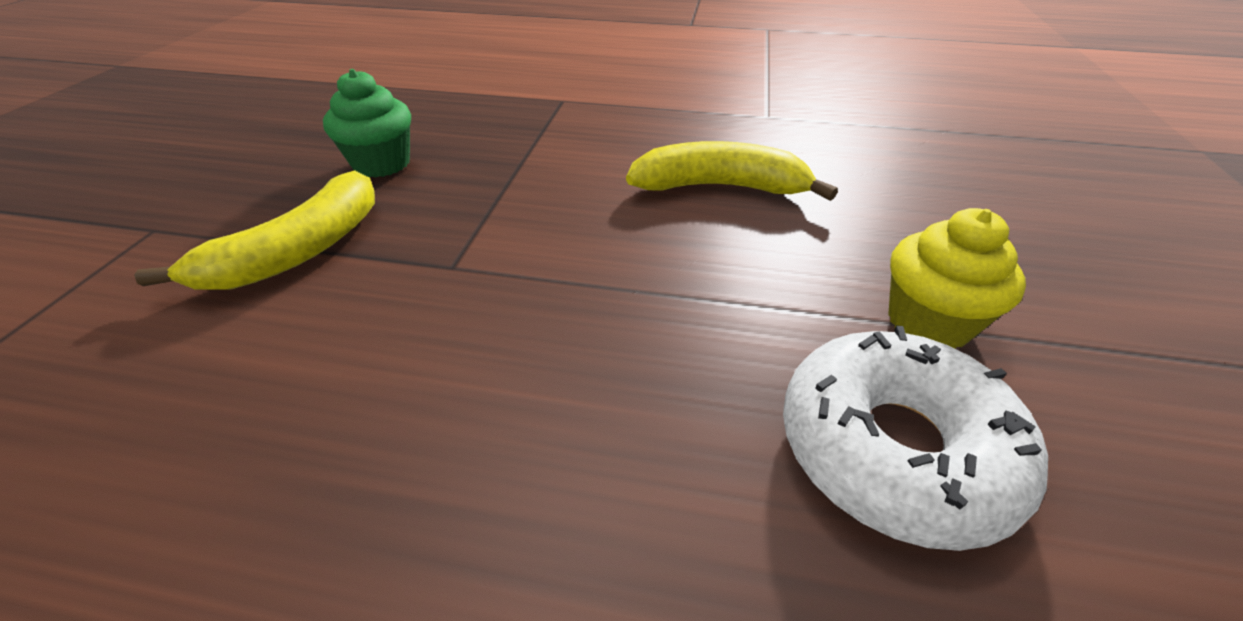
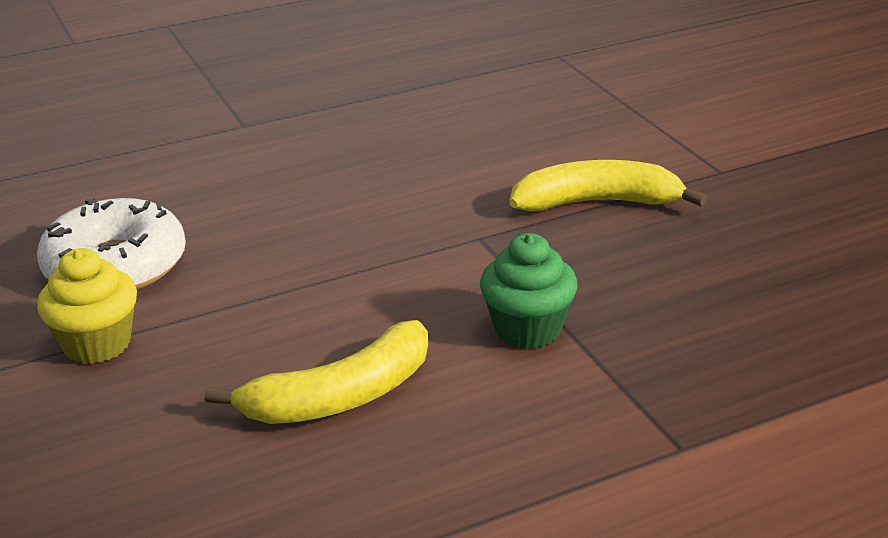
camera: 145 degrees right, 10 degrees down
(299, 251) = (597, 203): yellow banana -> yellow banana turned 90 degrees clockwise
(382, 164) = (690, 275): green cupcake -> green cupcake (528, 329)

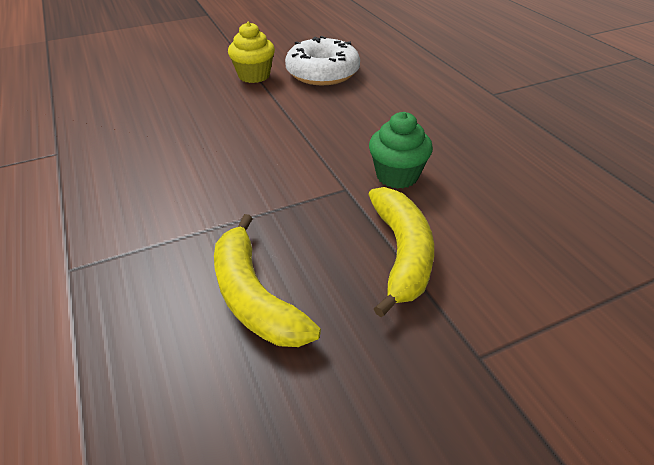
camera: 90 degrees right, 10 degrees up
(340, 396) = (184, 140): yellow banana -> yellow banana (254, 296)
(528, 329) = (225, 207): green cupcake -> green cupcake (397, 176)

